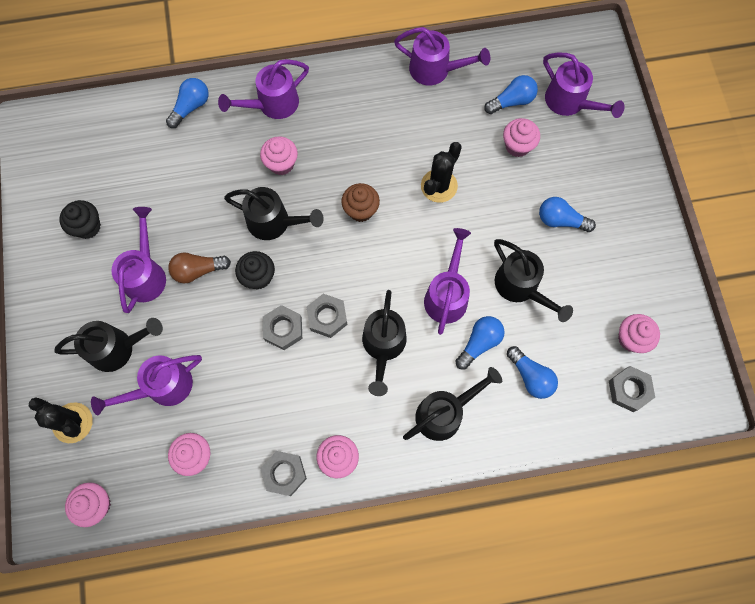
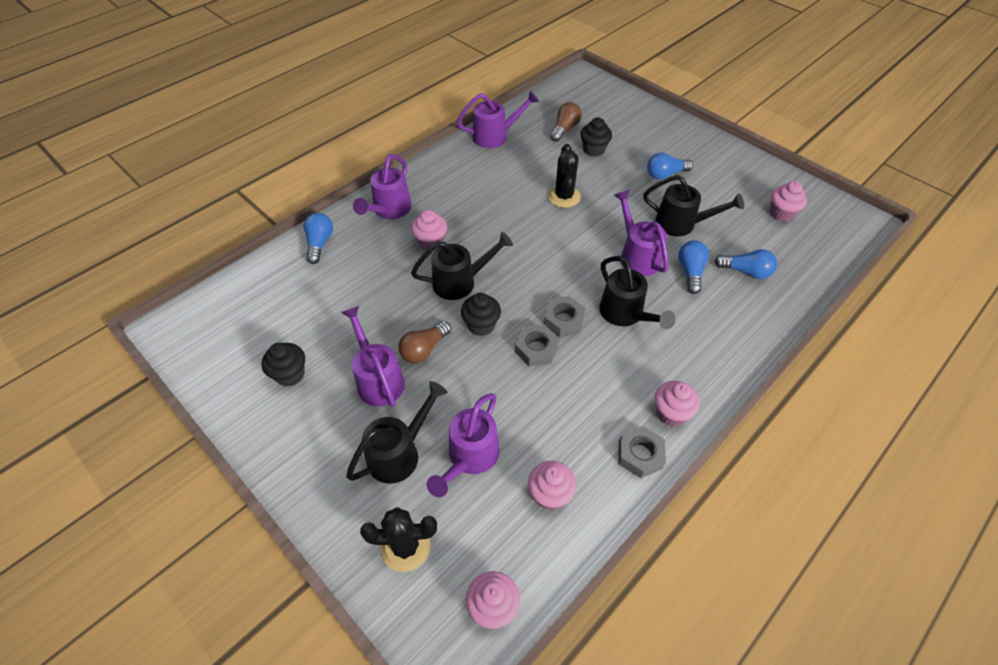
camera: 35 degrees left, 20 degrees down
(361, 210) = (521, 239): brown cupcake -> none
(445, 413) = (715, 330): black watering can -> none
(512, 101) = (565, 129): blue light bulb -> brown light bulb
(517, 146) = (594, 149): pink cupcake -> black cupcake
(570, 102) = (603, 113): purple watering can -> none
(629, 390) = (813, 242): grey nut -> none

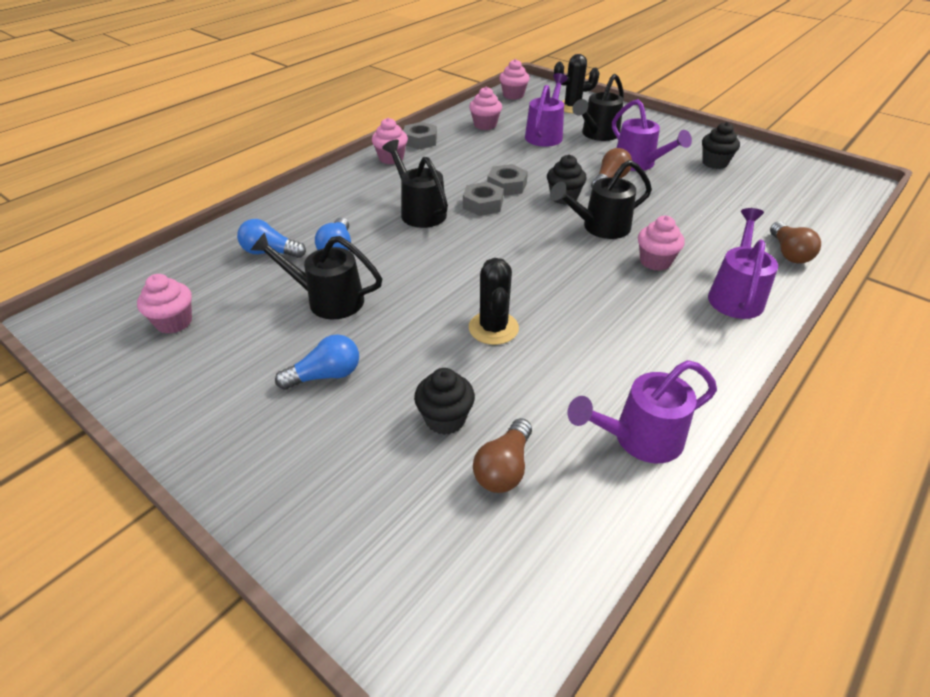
camera: 175 degrees right, 10 degrees down
(319, 243) = (788, 253): blue light bulb -> brown light bulb
(637, 256) = (397, 261): purple watering can -> none

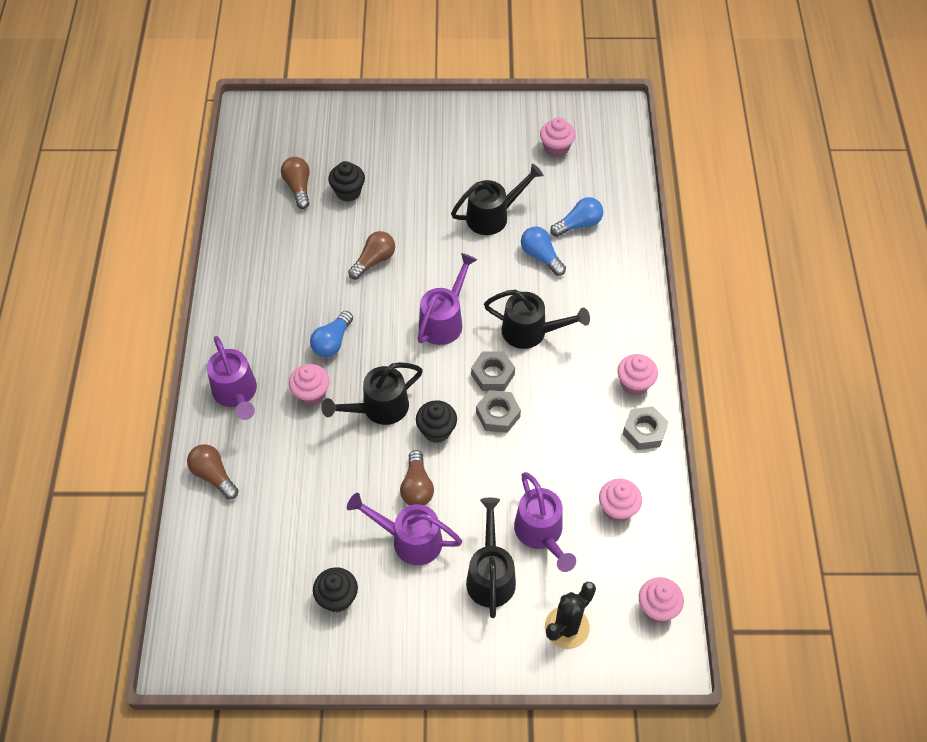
camera: 140 degrees right, 15 degrees up
(325, 375) = (433, 174): blue light bulb -> blue light bulb (332, 342)
(493, 328) = (374, 261): black cactus -> brown light bulb
(599, 227) = (378, 408): black watering can -> black watering can turned 150 degrees counterclockwise
(639, 439) = (243, 242): purple watering can -> purple watering can (444, 320)

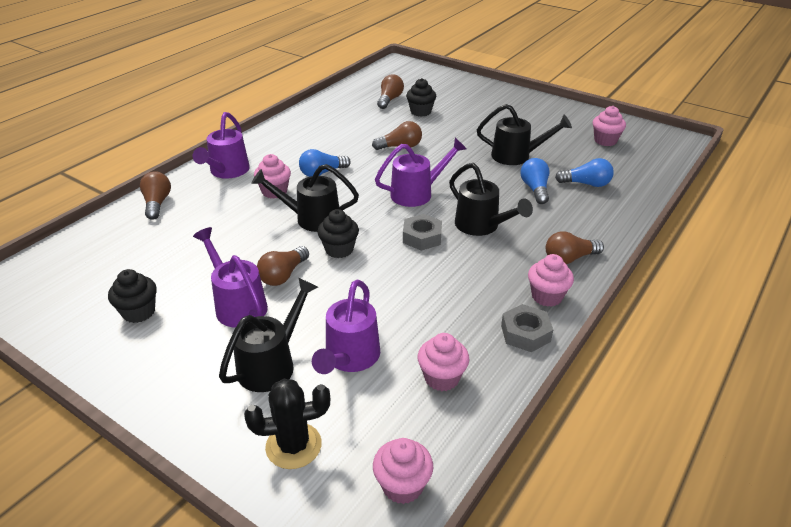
camera: 35 degrees right, 20 degrees down
(498, 414) = (400, 262): grey nut -> none
(624, 331) = (569, 258): none -> brown light bulb

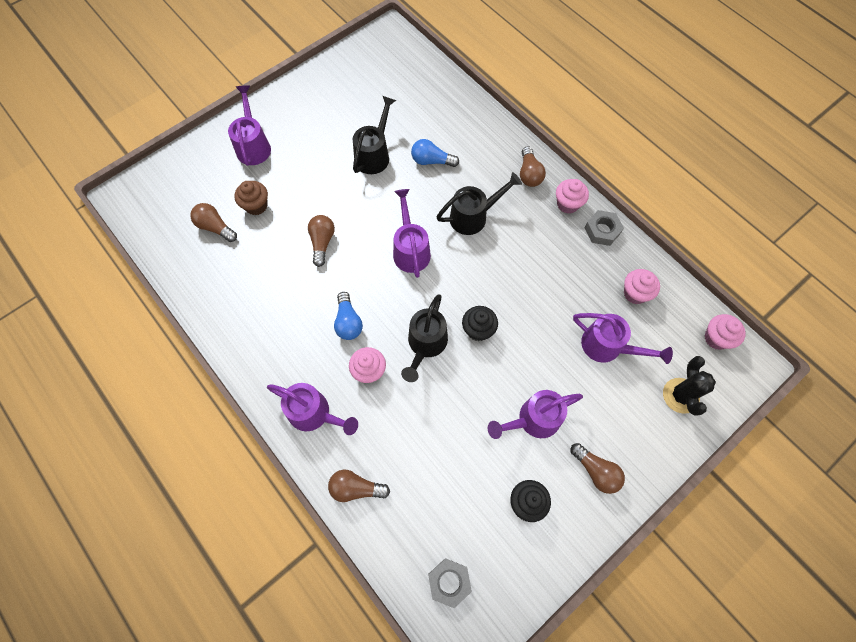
camera: 75 degrees left, 30 degrees up
(272, 364) = (605, 400): black watering can -> none
(283, 275) = (503, 379): brown light bulb -> brown light bulb (596, 471)
(420, 112) = (256, 206): black cupcake -> brown cupcake
(422, 237) = (477, 263): grey nut -> grey nut (449, 582)
(481, 100) = (253, 145): none -> purple watering can
(586, 184) = (435, 123): blue light bulb -> none
(605, 141) = (372, 81): pink cupcake -> none

